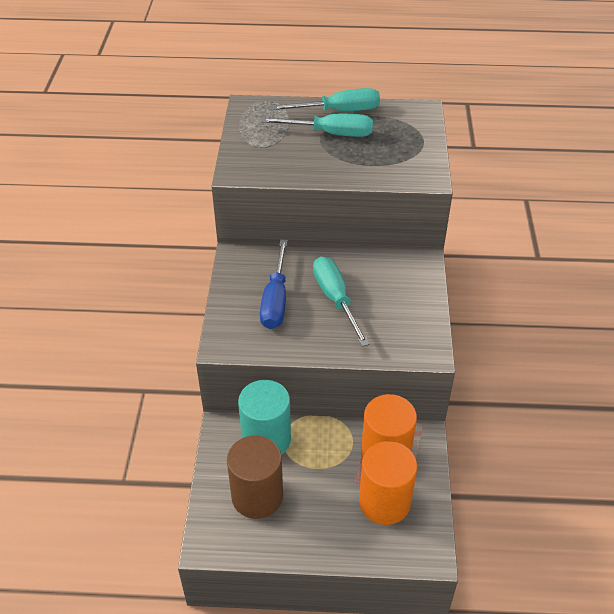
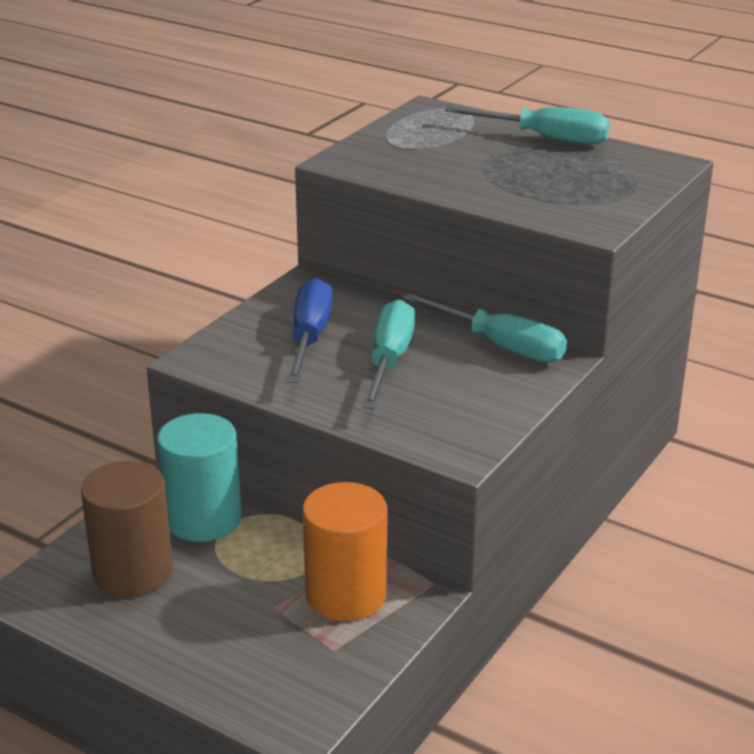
camera: 30 degrees right, 15 degrees down
(276, 300) = (309, 337): blue screwdriver -> blue screwdriver turned 150 degrees clockwise
(330, 133) = (507, 156): turquoise screwdriver -> turquoise screwdriver (500, 345)
(384, 502) = (292, 645): orange cylinder -> none

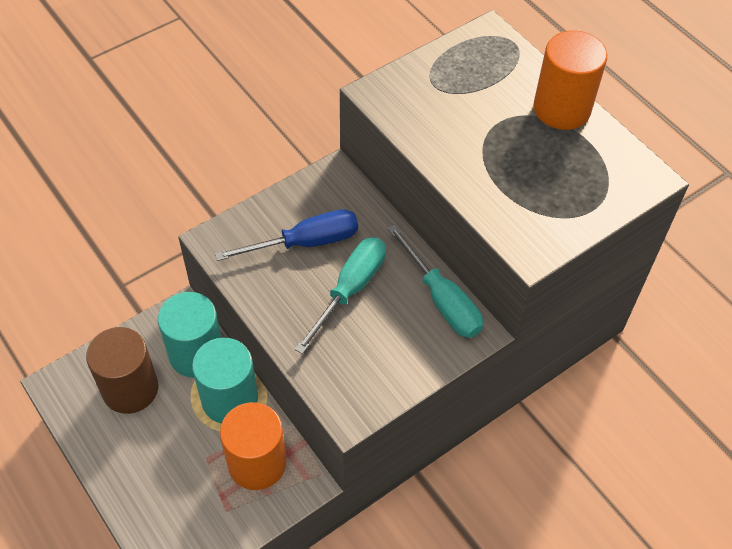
camera: 20 degrees right, 25 degrees up
(273, 548) = (230, 399): none -> turquoise cylinder
(309, 337) = (305, 242): blue screwdriver -> blue screwdriver turned 45 degrees clockwise
(545, 138) = (562, 109): turquoise screwdriver -> orange cylinder

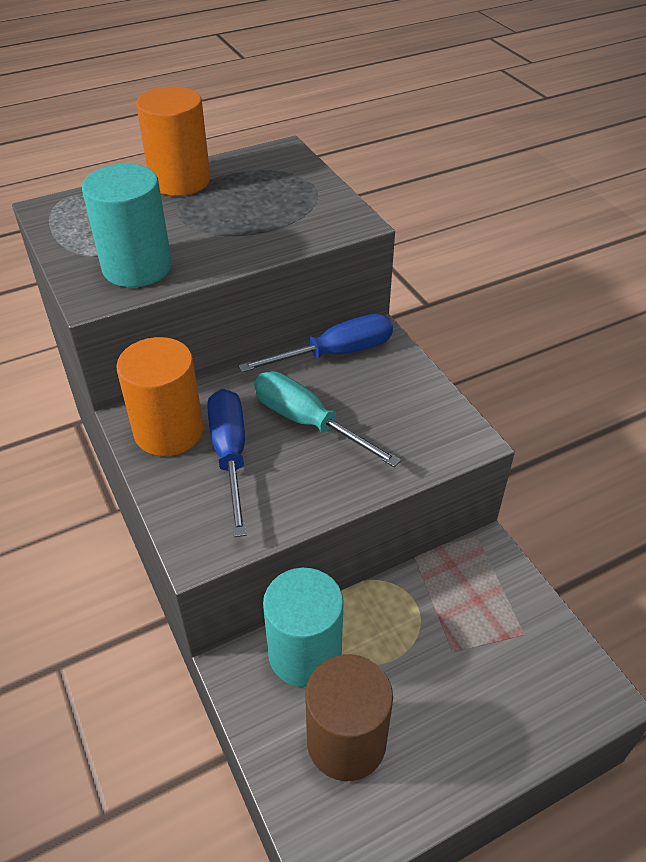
camera: 80 degrees left, 10 degrees down
(230, 399) = (376, 619): turquoise cylinder -> turquoise cylinder (137, 267)
(257, 463) = (463, 596): orange cylinder -> orange cylinder (169, 431)
(442, 299) = (335, 353): turquoise screwdriver -> blue screwdriver

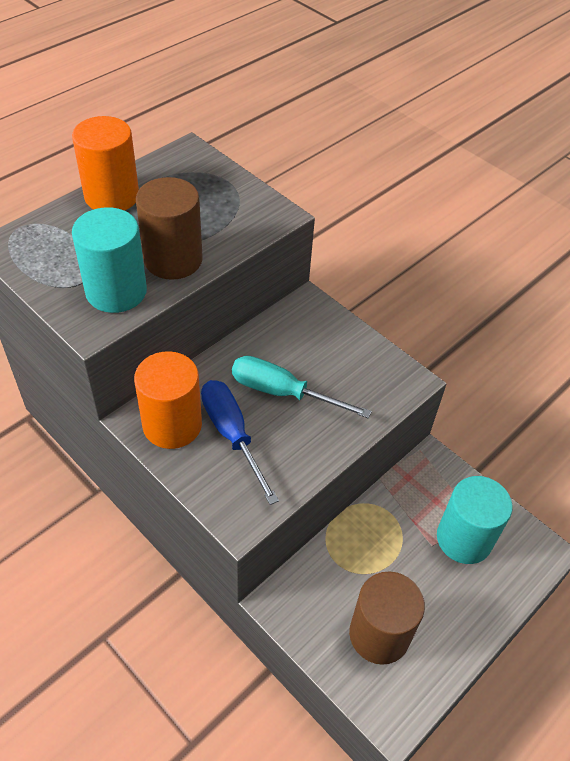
camera: 20 degrees left, 5 degrees up
(214, 247) = (173, 260): none -> brown cylinder
(305, 653) = (324, 576): turquoise cylinder -> turquoise cylinder (464, 539)
(335, 353) = (280, 326): blue screwdriver -> none

